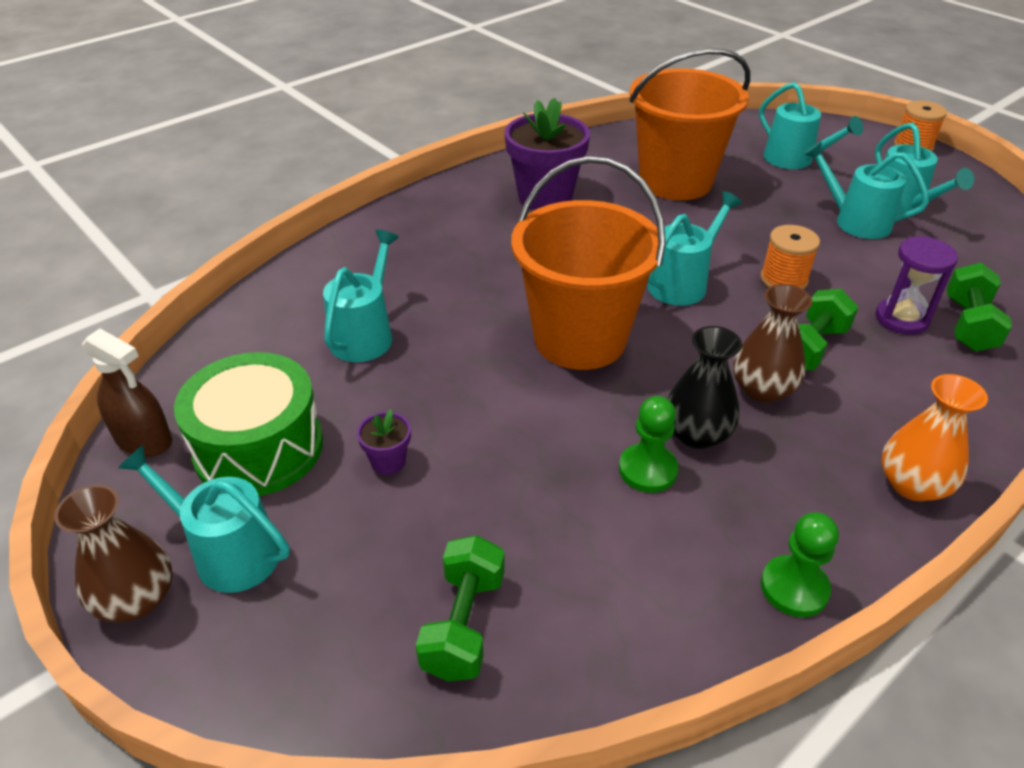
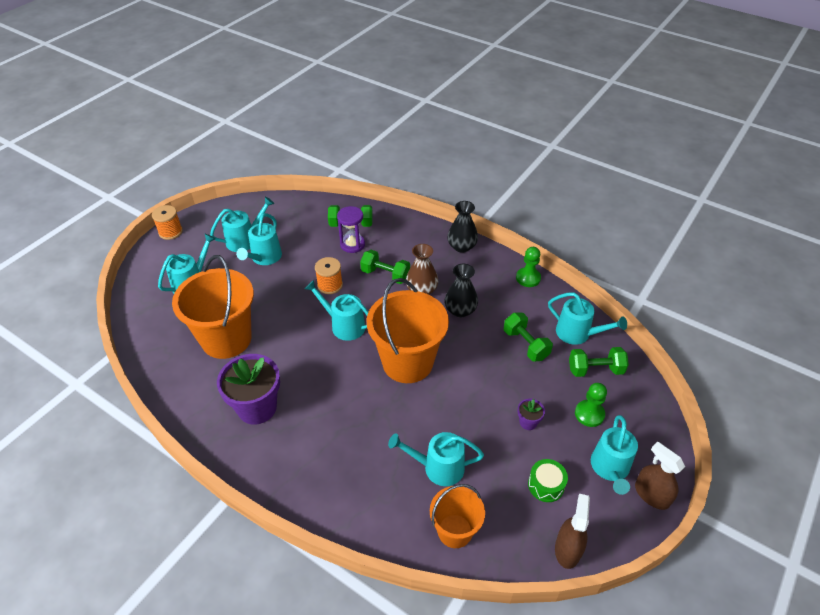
camera: 105 degrees left, 5 degrees up
(136, 599) = (651, 495): brown vase -> brown spray bottle
(259, 448) = (546, 485): green drum -> green drum, size x0.51
(260, 331) = (455, 531): none -> orange bucket
(575, 515) = (525, 344): none -> green dumbbell
(583, 630) = (577, 333): none -> turquoise watering can
(647, 470) = (489, 324): green pawn -> green pawn (589, 414)
(912, 484) = (461, 246): orange vase -> black vase

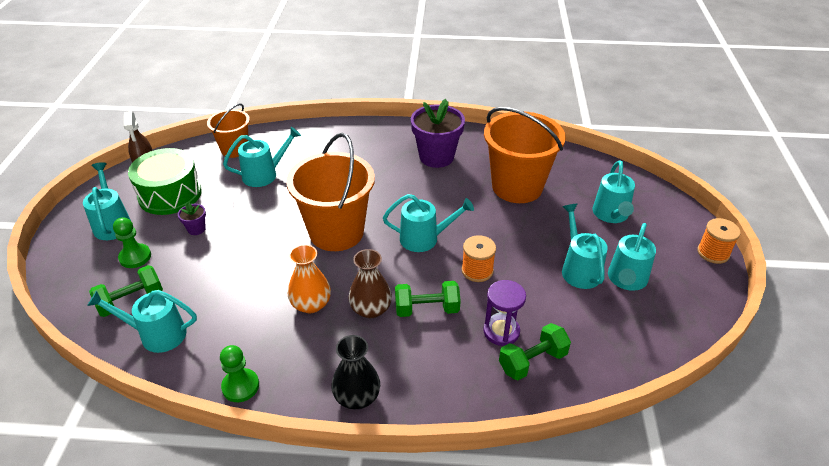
camera: 150 degrees right, 5 degrees down
(460, 310) = (311, 304): black vase -> orange vase
(525, 344) = (218, 296): green dumbbell -> none
(546, 485) = (170, 194): green drum -> green drum, size x1.95
(651, 495) = (74, 219): brown spray bottle -> none

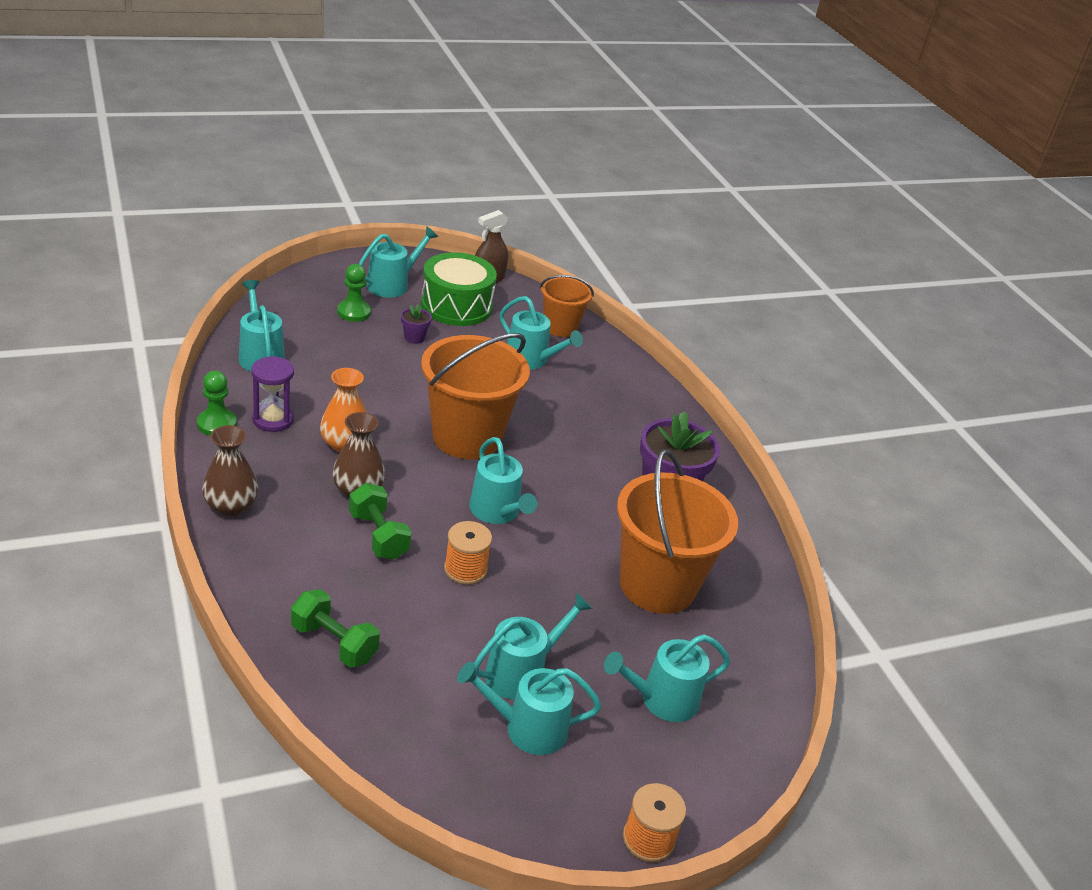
camera: 60 degrees right, 5 degrees down
(131, 301) = (295, 328): green dumbbell -> none
(357, 397) = (231, 506): black vase -> brown vase
(501, 331) = (371, 607): purple hourglass -> purple hourglass (273, 420)

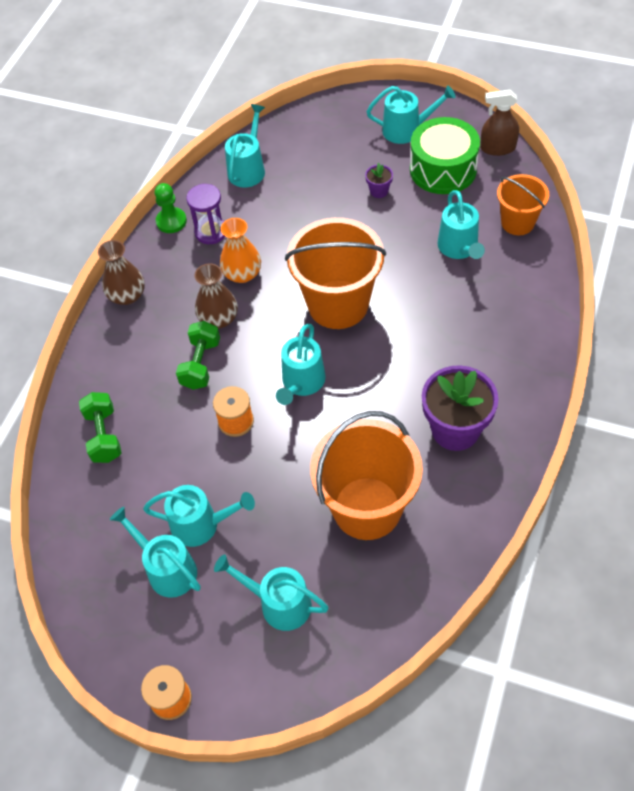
camera: 50 degrees right, 20 degrees up
(354, 312) = (351, 149): green pawn -> none

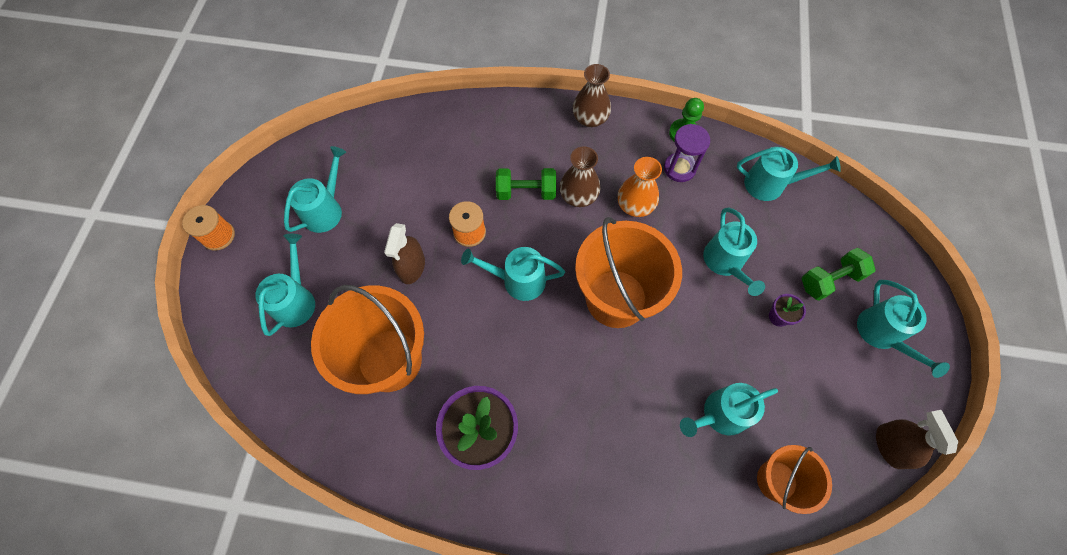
camera: 75 degrees right, 10 degrees up
(104, 435) = (444, 136): green dumbbell -> green dumbbell (830, 280)
(201, 524) = (366, 226): turquoise watering can -> turquoise watering can (725, 263)
(264, 480) = (412, 267): none -> brown spray bottle
(443, 169) = (833, 383): green drum -> none

